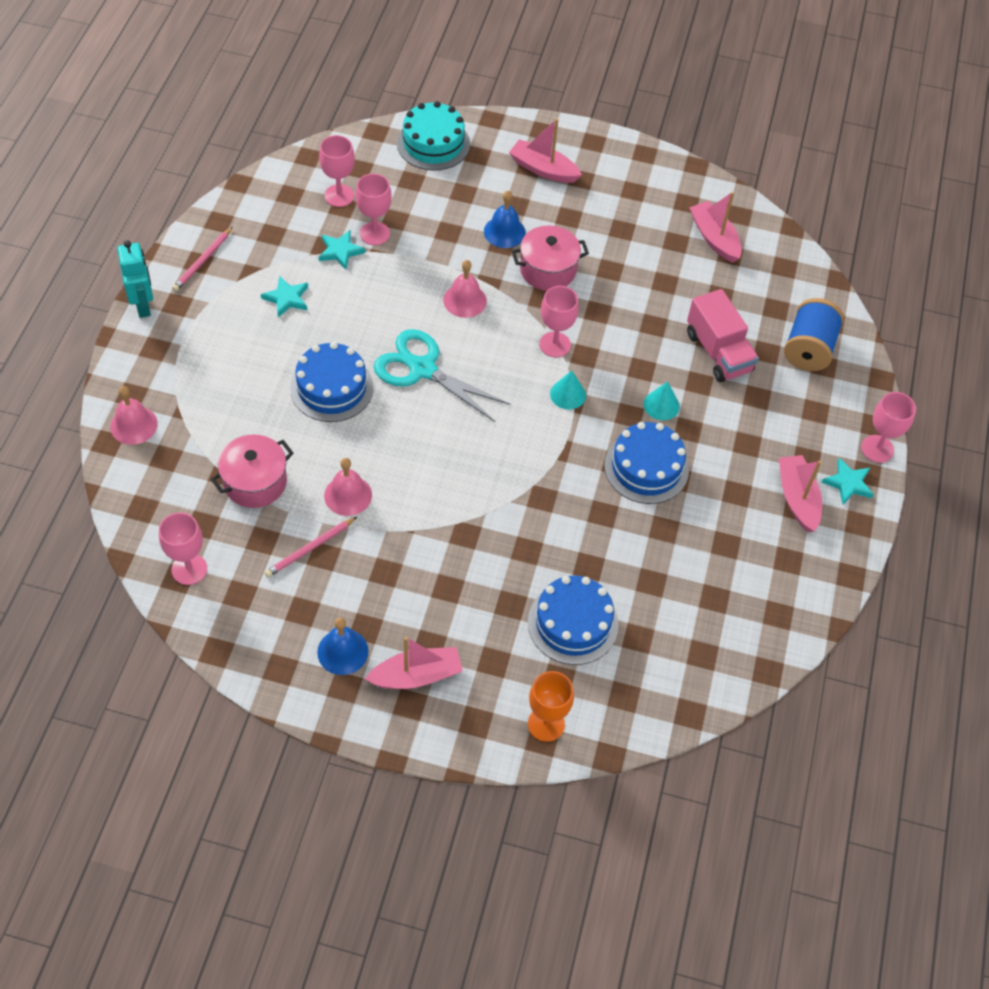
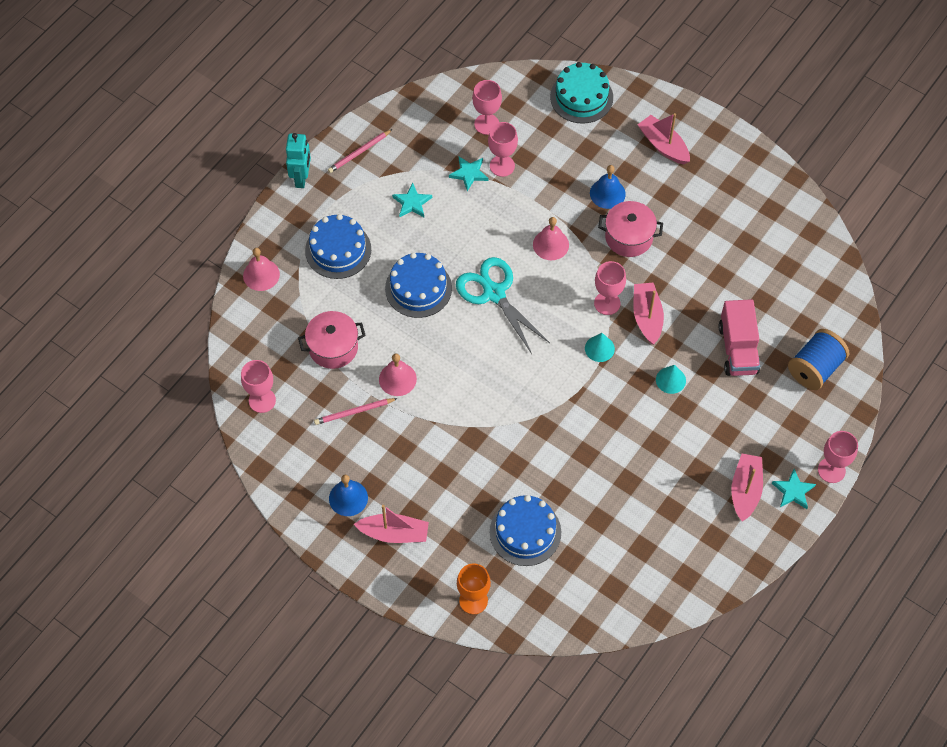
camera: 25 degrees right, 5 degrees up
(646, 467) = (635, 427): blue cake -> blue cake (338, 250)
(714, 238) = (781, 248): pink boat -> pink boat (647, 317)

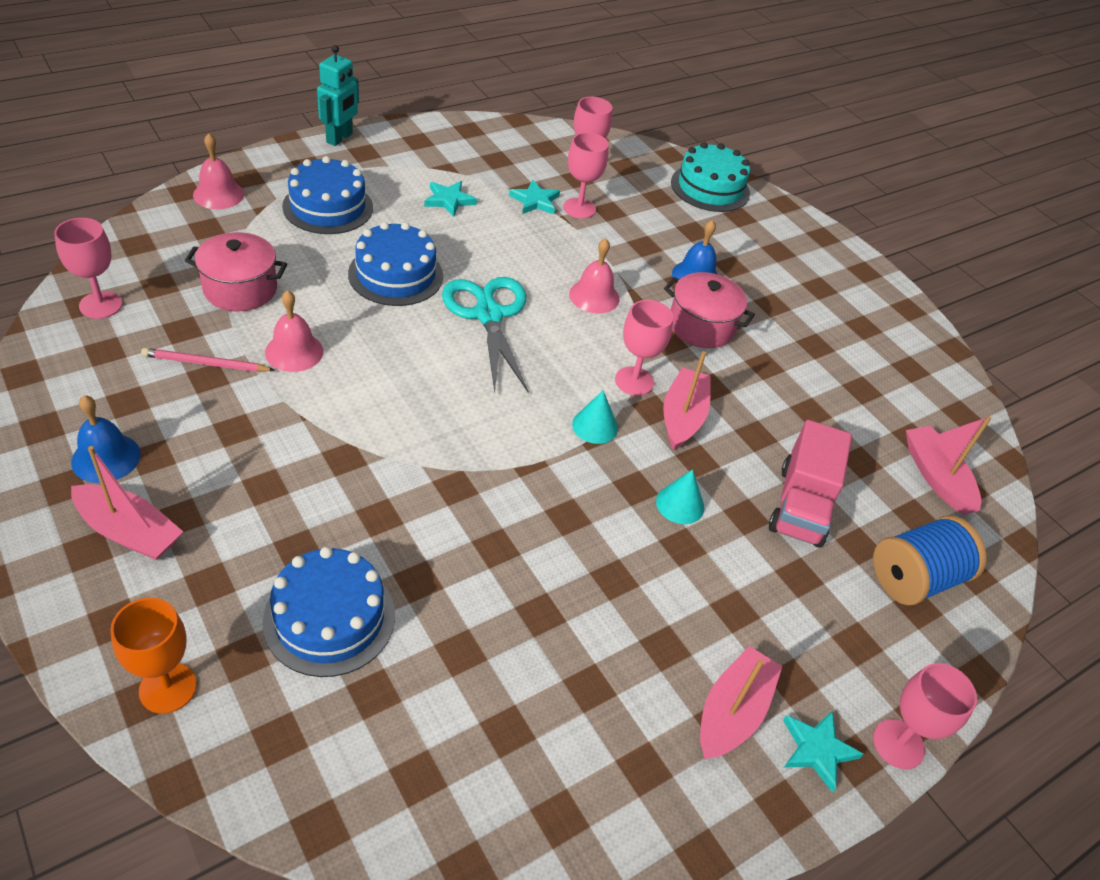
camera: 15 degrees right, 15 degrees down
(359, 152) = (422, 142): pink pencil -> none
(663, 145) = (790, 260): pink boat -> pink boat (936, 477)

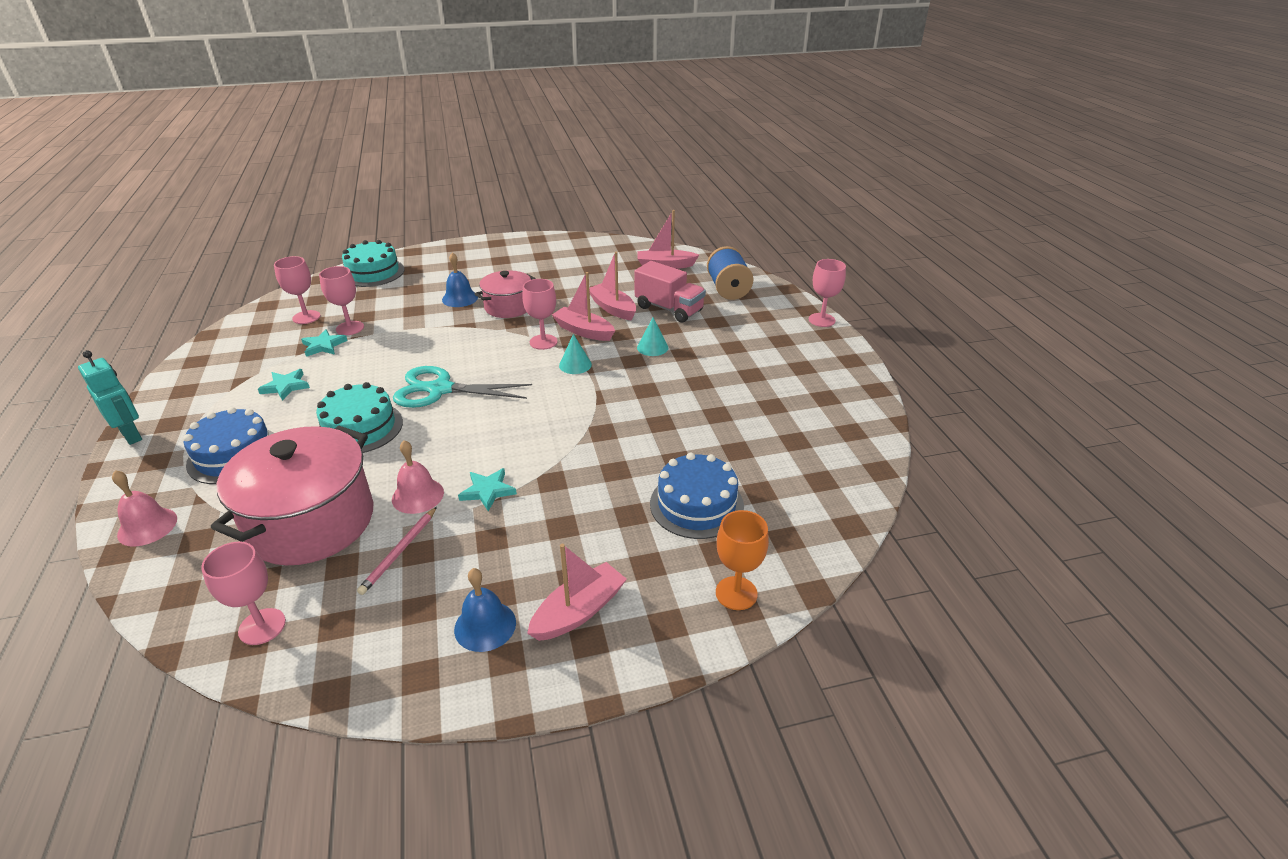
camera: 65 degrees left, 10 degrees down
(240, 289) = (311, 522): pink pot -> pink pot, size x1.74
(396, 275) = (360, 428): blue cake -> turquoise cake
(594, 296) = (451, 341): pink bell -> none
(732, 712) = (796, 362): pink boat -> pink boat (613, 308)
(817, 750) = (822, 343): turquoise star -> turquoise star (488, 491)

